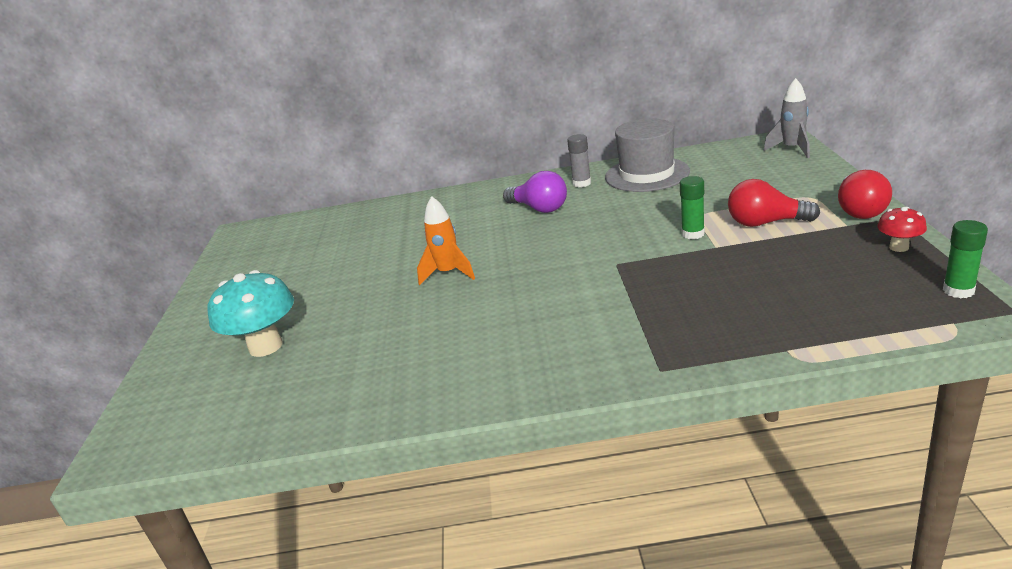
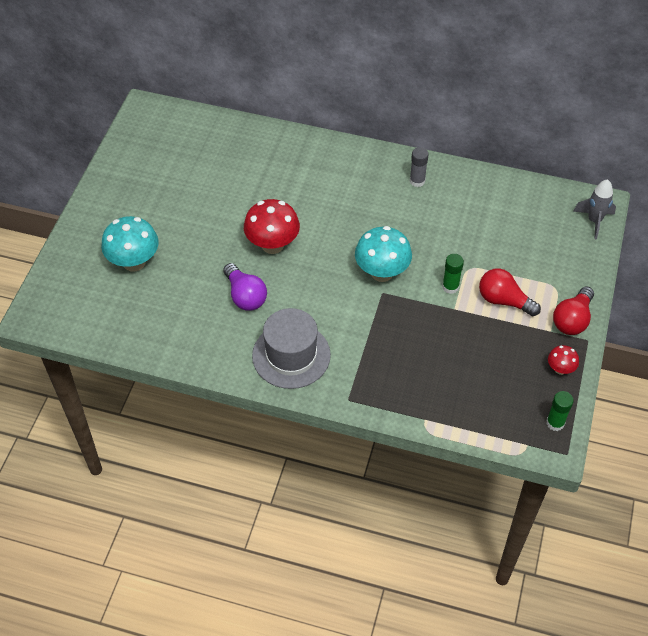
camera: 15 degrees right, 25 degrees up
(448, 273) = (272, 245): orange rocket -> red mushroom
(539, 208) = (369, 198): purple light bulb -> purple light bulb (245, 296)
(601, 250) = (382, 272): none -> turquoise mushroom
(647, 174) = (469, 195): grey hat -> grey hat (291, 355)

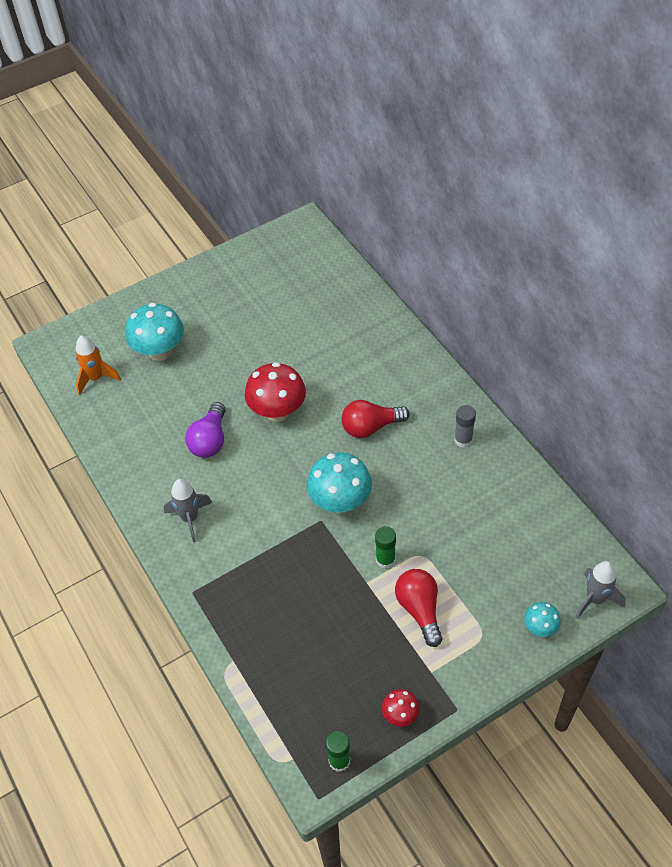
camera: 45 degrees right, 0 degrees up
(104, 313) = (96, 378): none -> orange rocket
(291, 355) = (190, 518): grey hat -> grey rocket
(572, 320) = (464, 678): red light bulb -> red light bulb (370, 427)
(582, 259) = (540, 628): none -> turquoise mushroom

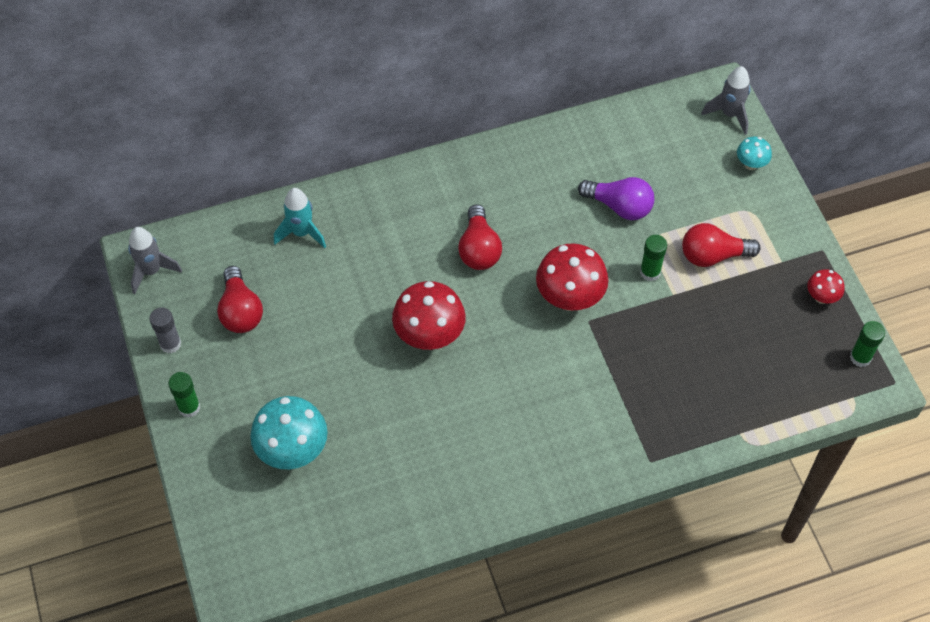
camera: 80 degrees left, 5 degrees up
(96, 378) = (311, 532): orange rocket -> none
(184, 285) = (189, 407): none -> green glue stick
(190, 518) = (554, 450): grey rocket -> grey rocket (151, 271)
(210, 440) = (450, 413): purple light bulb -> purple light bulb (619, 206)
(270, 292) = (240, 311): none -> red light bulb
(340, 502) = (569, 298): turquoise mushroom -> red mushroom
(350, 309) = (301, 233): none -> turquoise rocket
(463, 440) = (520, 170): grey glue stick -> grey glue stick (170, 344)

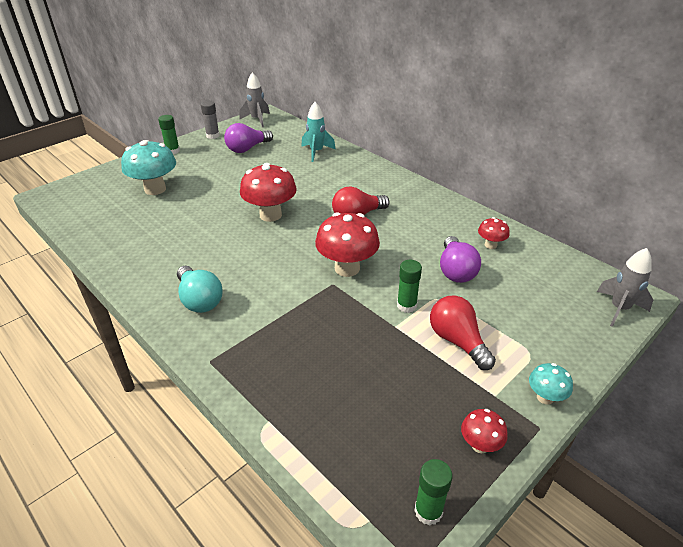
camera: 65 degrees right, 20 degrees down
(240, 311) = (247, 148): red light bulb -> purple light bulb
(556, 449) = (199, 300): none -> turquoise light bulb
(595, 155) = (490, 245): none -> red mushroom
(751, 164) = (582, 339): turquoise mushroom -> turquoise mushroom (545, 397)

